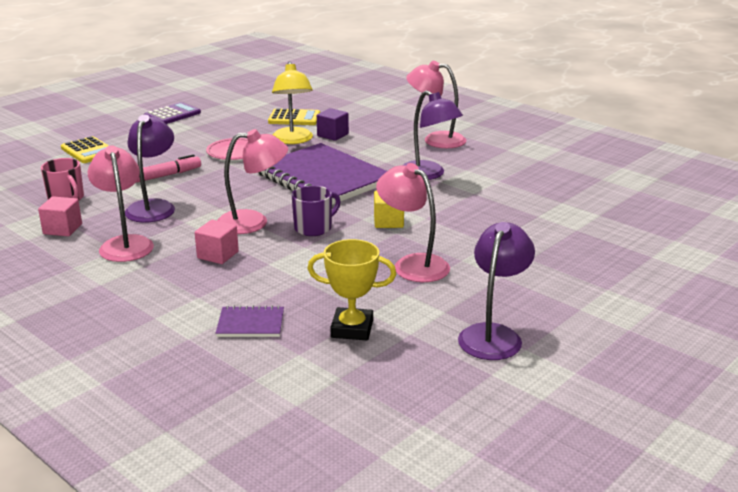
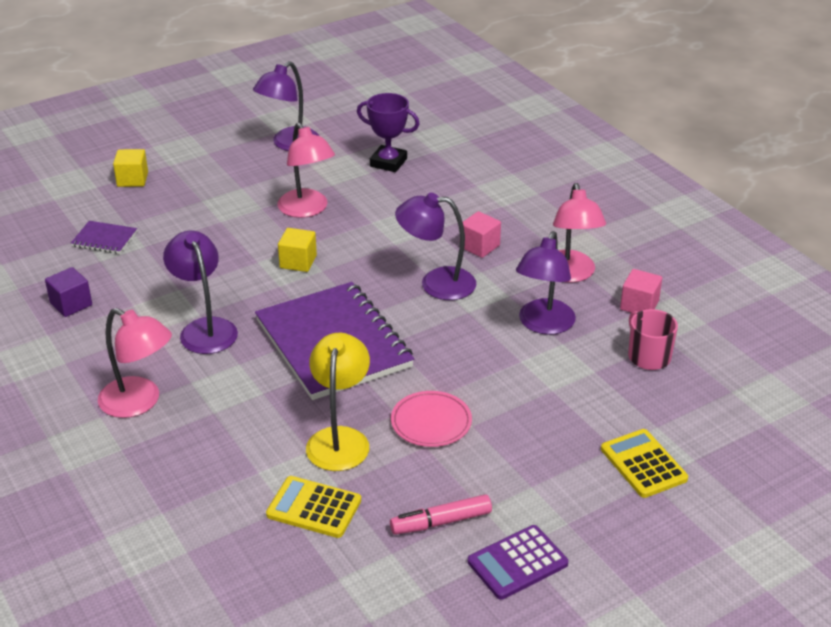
camera: 165 degrees left, 10 degrees up
(167, 175) = (527, 383): pink marker -> pink marker (441, 522)
(250, 324) = (463, 177): purple notebook -> purple notebook (104, 239)
(253, 222) = (436, 283): pink lamp -> purple lamp
(314, 228) = (377, 265): purple mug -> none
(332, 135) = (276, 443): purple cube -> purple cube (71, 304)
(352, 329) = (388, 162): yellow trophy -> purple trophy
(625, 268) = (132, 179): none -> yellow cube

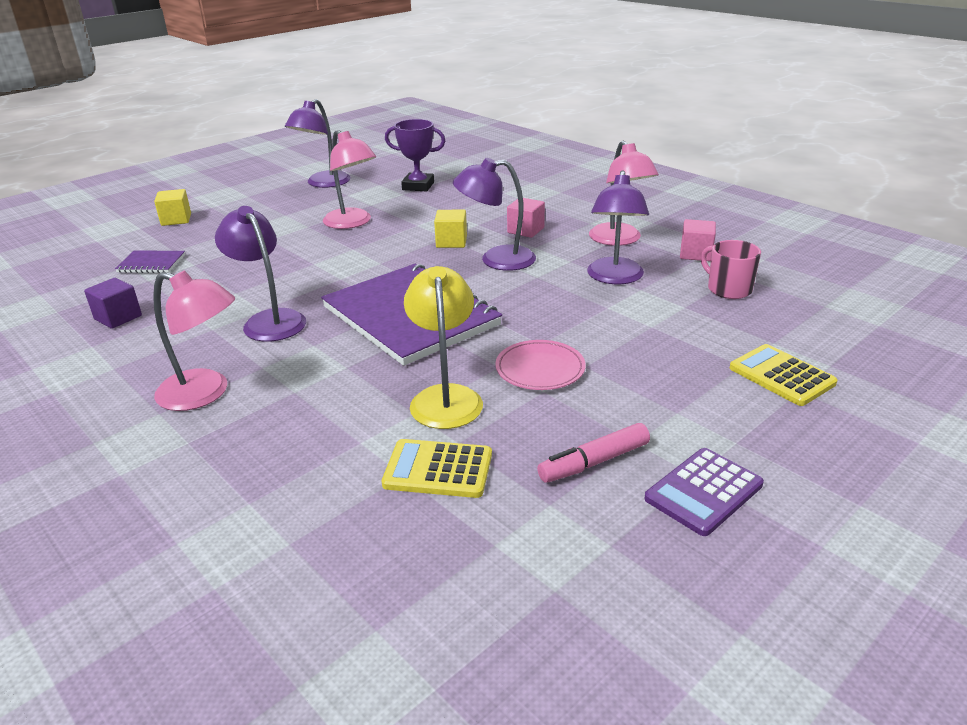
camera: 10 degrees left, 5 degrees down
(298, 262) = (354, 259): yellow cube -> yellow cube (451, 242)

